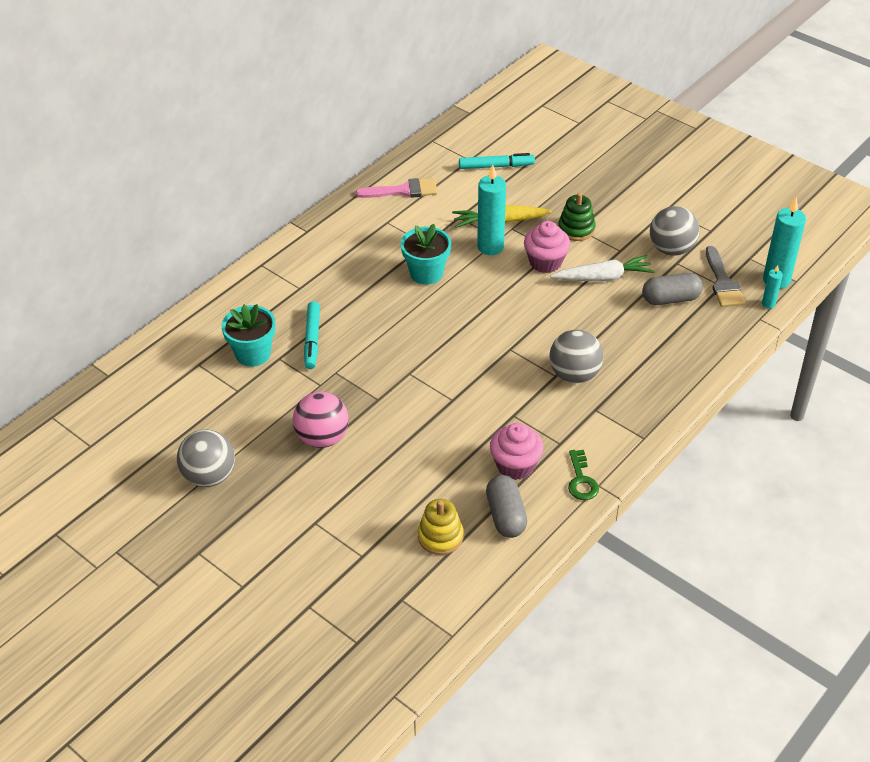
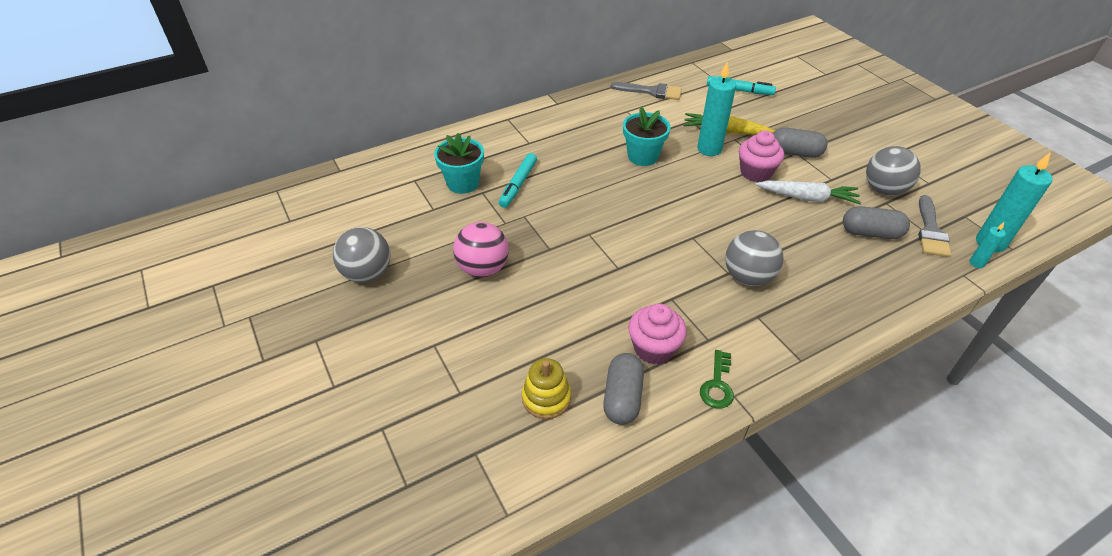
camera: 20 degrees right, 0 degrees up
(403, 191) = (651, 91): pink brush -> grey brush
(576, 229) = (795, 153): green stacking toy -> grey capsule

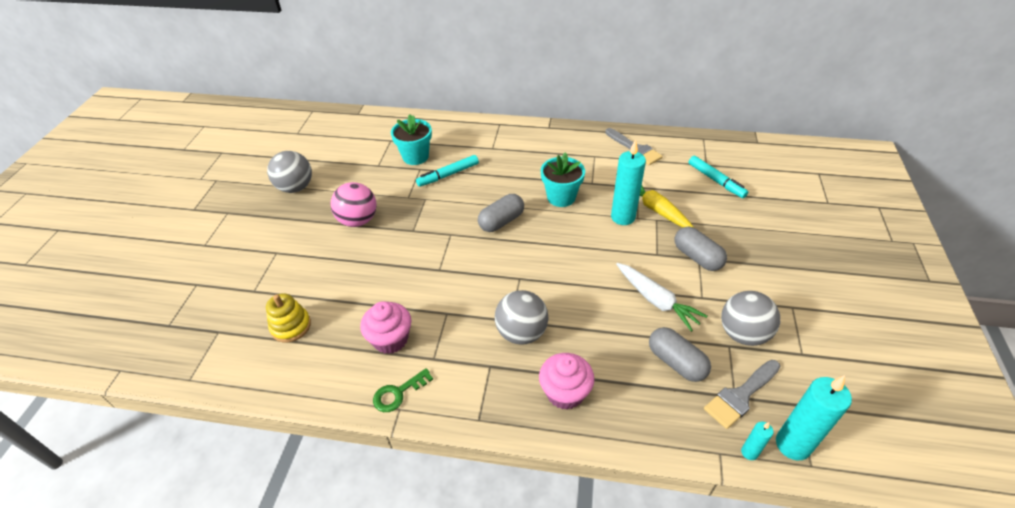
camera: 40 degrees right, 0 degrees up
(622, 397) = (331, 358): grey capsule -> grey capsule (501, 221)
(755, 172) = (638, 256): pink cupcake -> pink cupcake (565, 392)

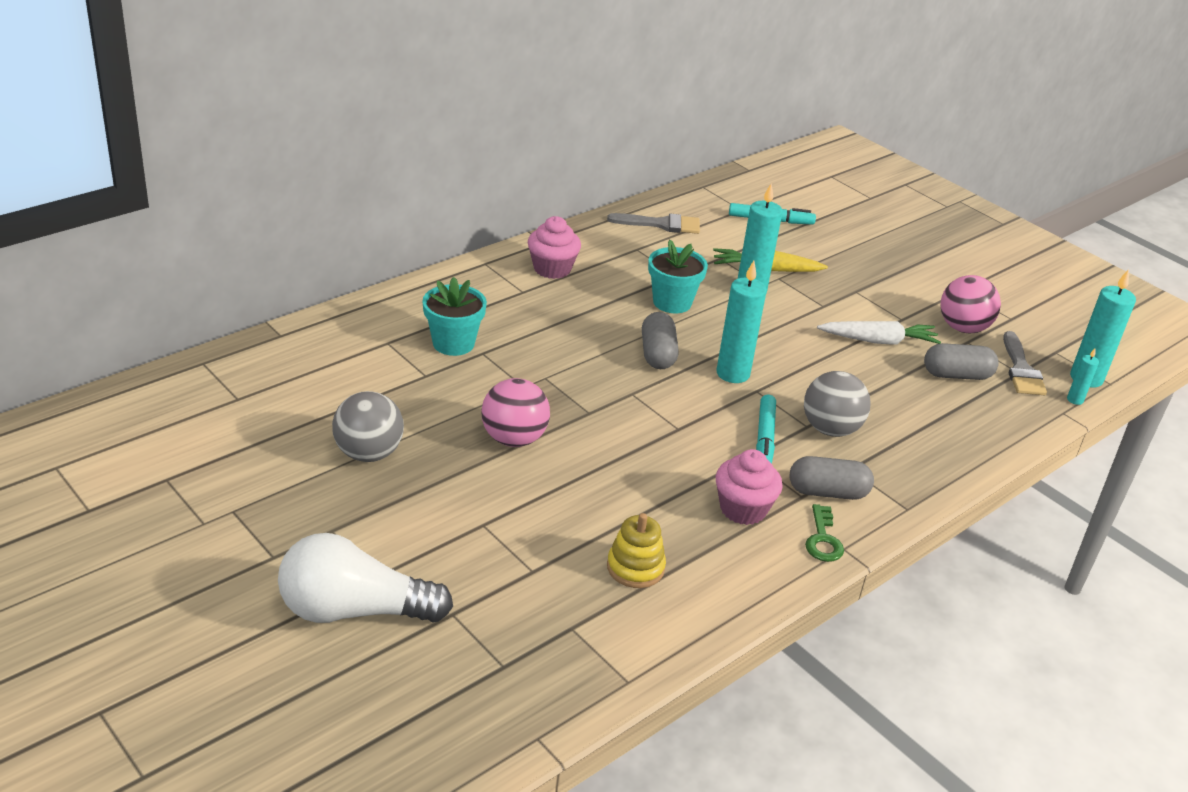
camera: 55 degrees left, 10 degrees down
(174, 253) = (354, 610): none -> white light bulb
(448, 175) = (525, 342): turquoise marker -> turquoise marker (764, 439)
(523, 259) = (733, 373): none -> turquoise candle
(565, 392) = (928, 446): pink cupcake -> pink cupcake (552, 269)
(697, 257) = (853, 291): grey capsule -> grey capsule (827, 492)
(743, 334) = (963, 328): grey ball -> pink ball

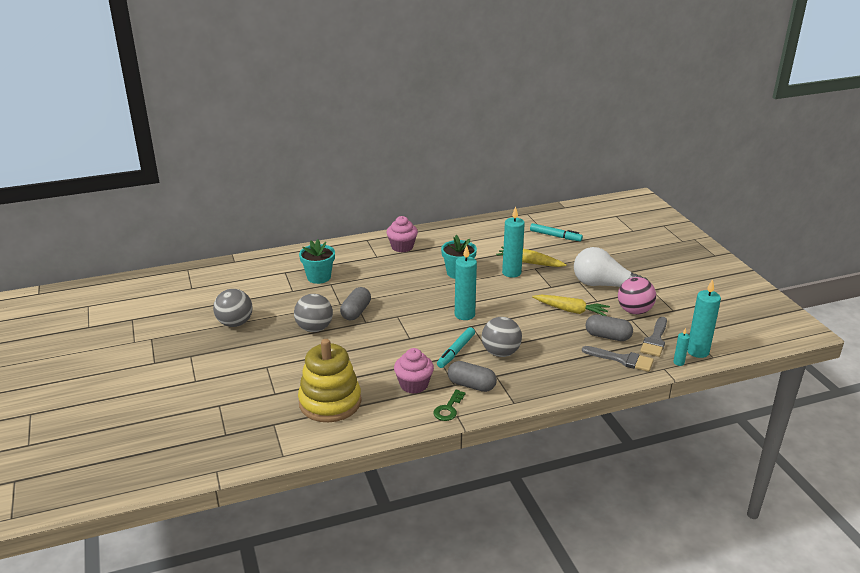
camera: 25 degrees right, 5 degrees down
(354, 610) = (173, 394): white light bulb -> white light bulb (604, 285)
(514, 439) = (314, 328): pink ball -> grey ball
(635, 568) = (330, 402): yellow stacking toy -> yellow stacking toy, size x1.86
(657, 354) = (428, 298): grey capsule -> grey capsule (356, 312)
(661, 224) = (485, 231): grey brush -> grey brush (622, 359)
(878, 341) = (571, 310): white carrot -> yellow carrot

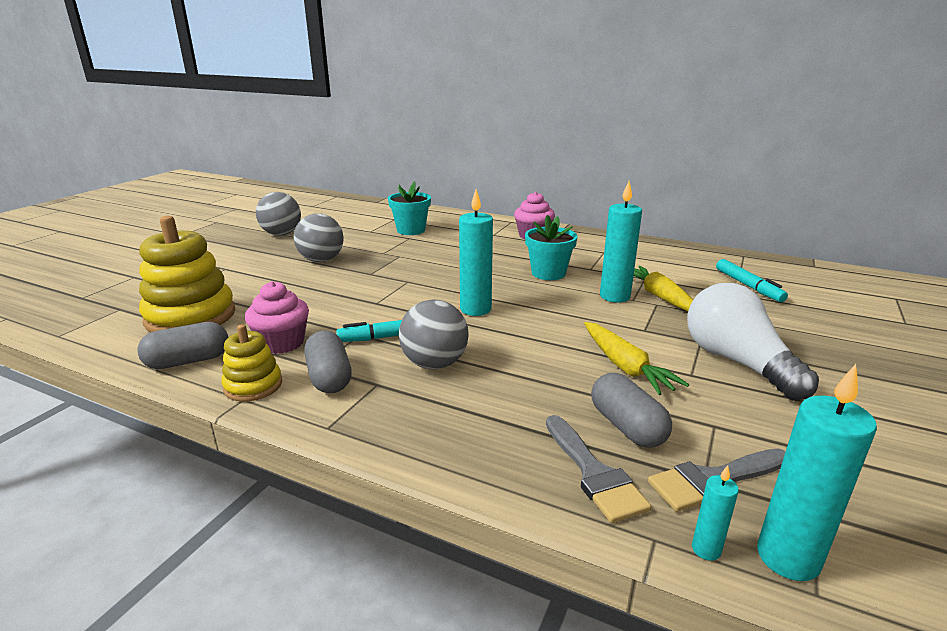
camera: 45 degrees right, 5 degrees down
(356, 312) = (381, 263): grey capsule -> grey capsule (188, 361)
(448, 409) = (253, 386): green key -> yellow stacking toy
(634, 311) = (740, 417): pink ball -> none

